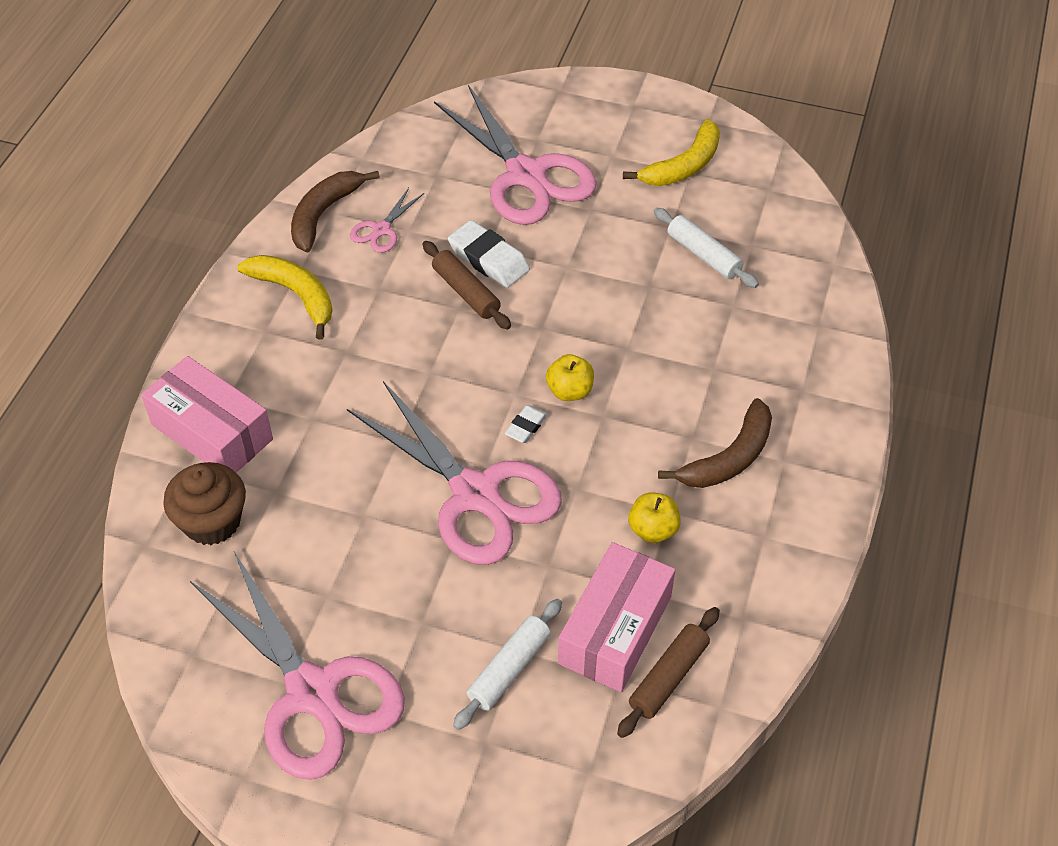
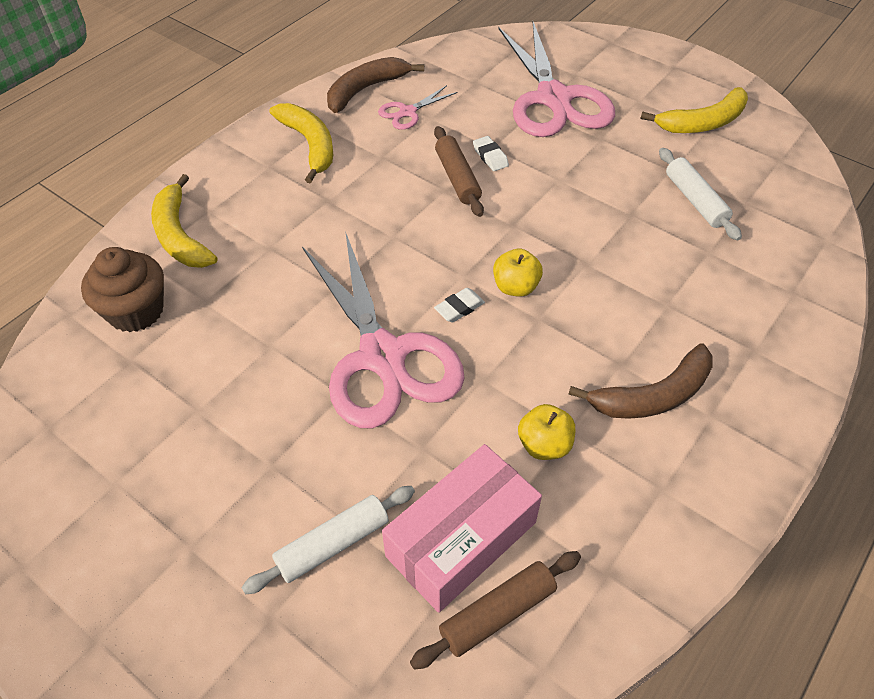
camera: 20 degrees right, 0 degrees up
(212, 432) = (180, 235): pink box -> yellow banana
(313, 692) = (133, 501): pink scissors -> none
(488, 259) = (490, 156): white eraser -> white eraser, size x0.55

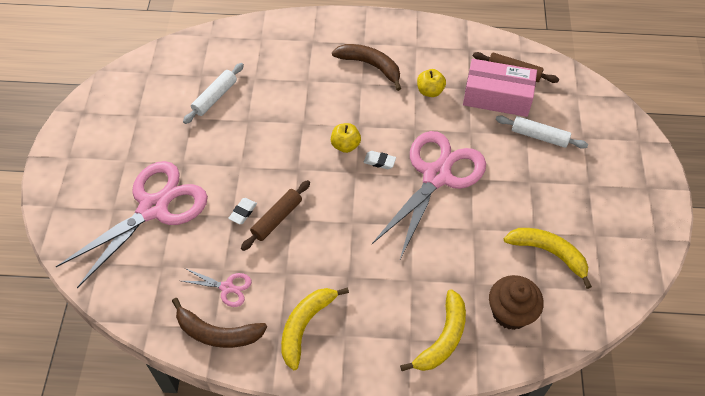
camera: 125 degrees left, 5 degrees up
(702, 123) = (131, 119): yellow banana -> yellow banana (549, 253)

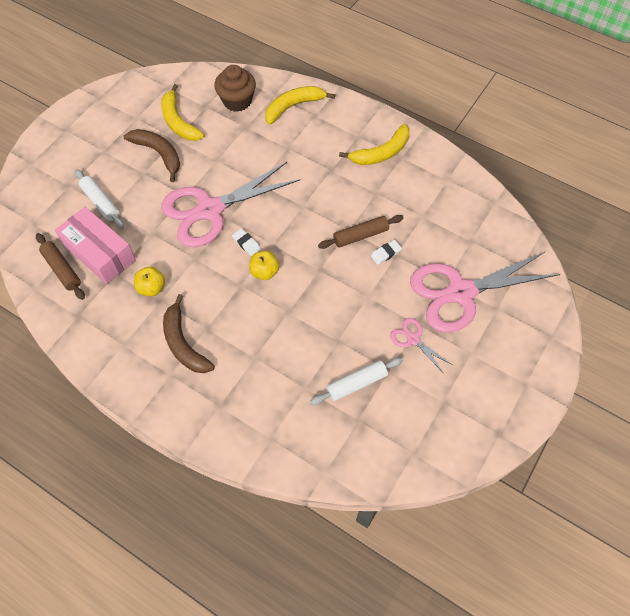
camera: 150 degrees left, 5 degrees up
(217, 333) = (446, 175): brown banana -> brown banana (159, 154)
(227, 287) = (425, 202): pink scissors -> pink scissors (413, 339)

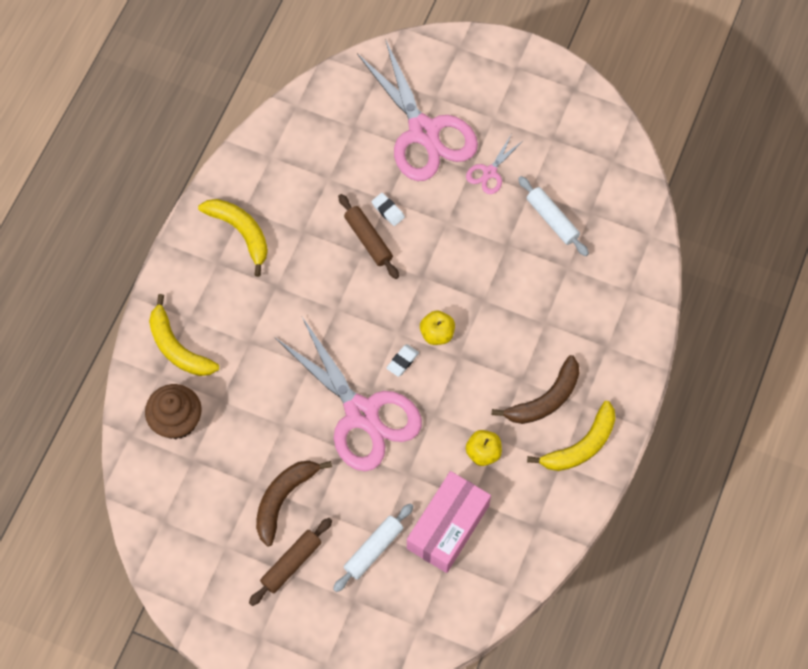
camera: 100 degrees left, 5 degrees up
(62, 269) = (479, 564): brown rolling pin -> brown rolling pin (291, 564)
(178, 121) = (224, 488): yellow banana -> yellow banana (581, 446)

